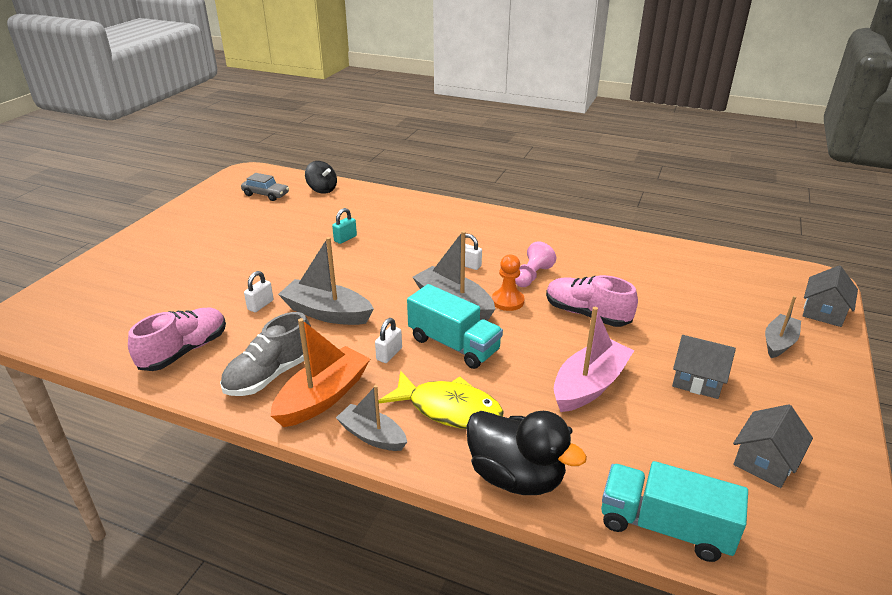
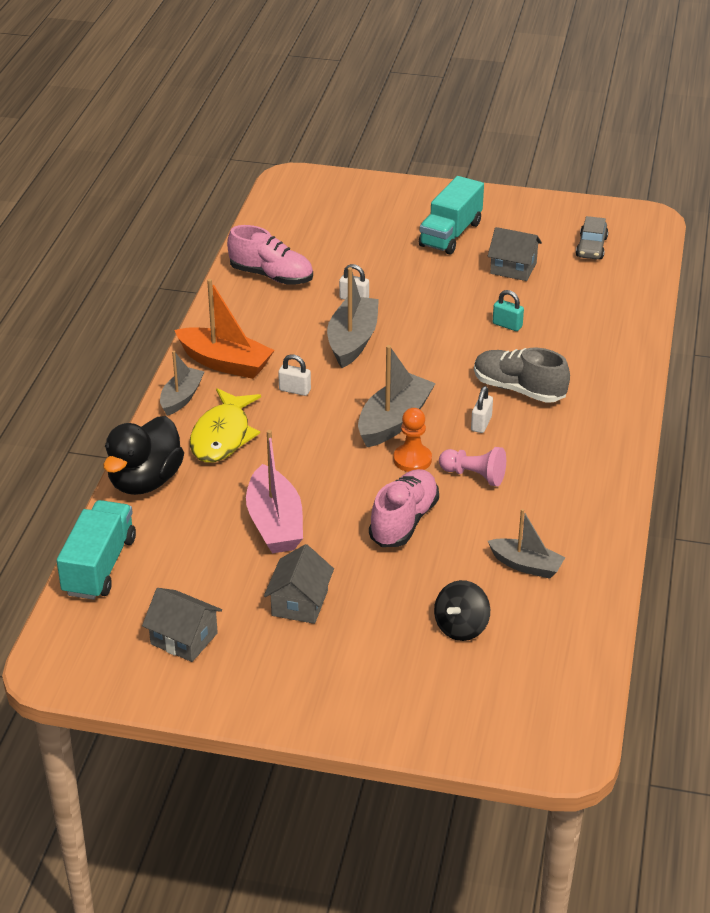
camera: 80 degrees right, 5 degrees up
(270, 375) = (248, 329): grey shoe -> grey shoe (518, 389)
(322, 189) = (627, 284): black spinning top -> black spinning top (461, 627)
(453, 345) = (320, 429): turquoise truck -> turquoise truck (450, 234)
(589, 385) = (275, 523): pink boat -> pink boat turned 45 degrees clockwise
(779, 342) = (389, 681): grey boat -> grey boat (526, 565)
(823, 312) = (474, 738): grey house -> grey house (513, 268)

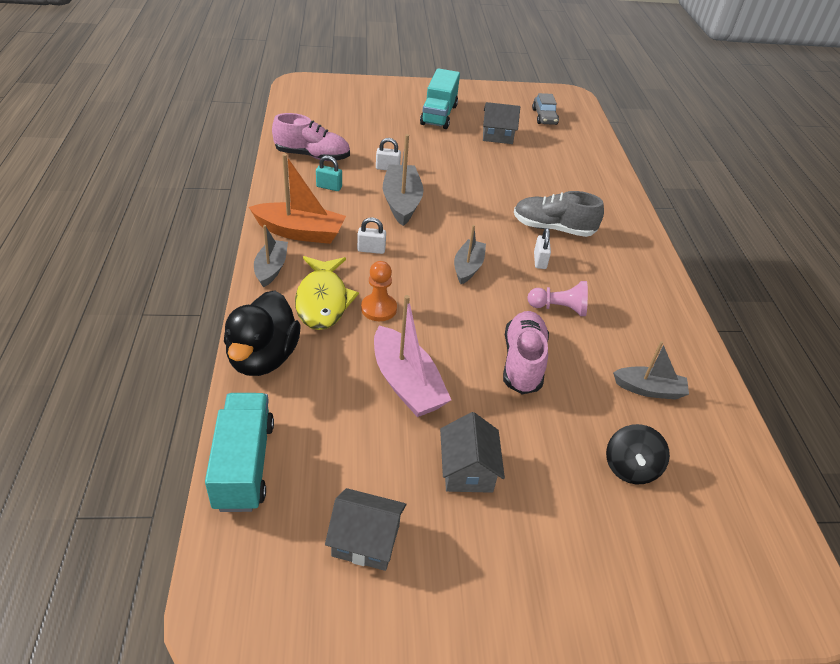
camera: 20 degrees left, 5 degrees up
(394, 421) = (468, 267): grey boat -> grey boat, size x0.64
(412, 460) = (500, 301): orange pawn -> orange pawn (379, 309)
(507, 325) = (516, 178): turquoise padlock -> turquoise padlock (329, 187)

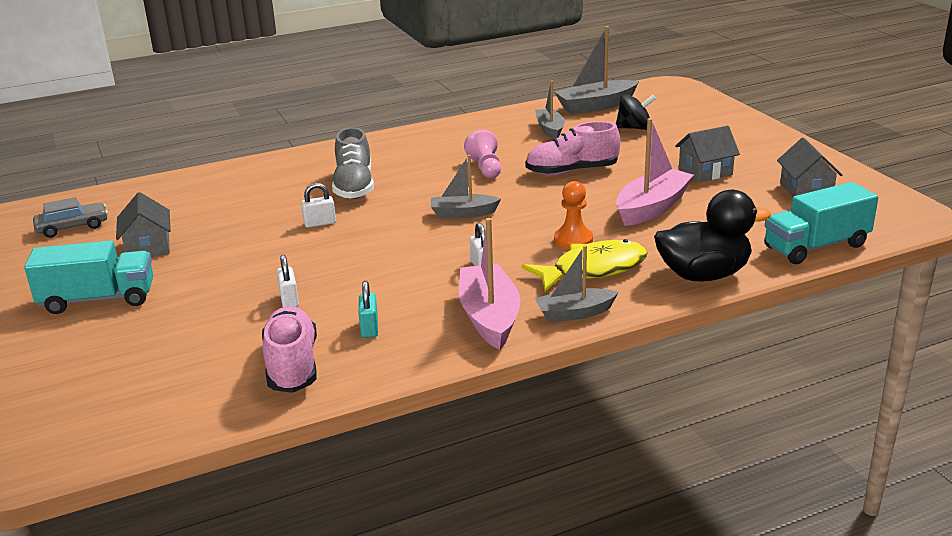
camera: 105 degrees left, 15 degrees down
(300, 232) = (489, 317): orange boat -> pink boat
(401, 202) = (367, 272): grey boat -> grey boat (596, 106)
(540, 261) = (419, 185): white padlock -> white padlock (320, 223)

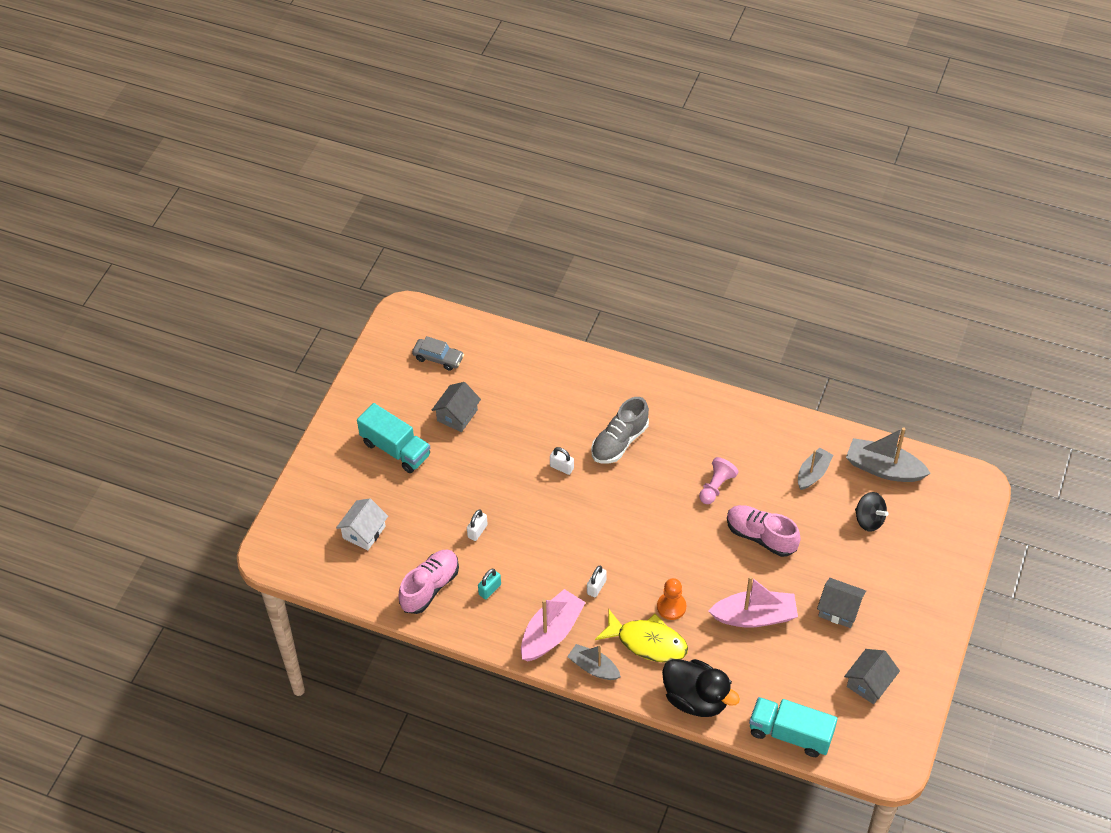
camera: 45 degrees right, 25 degrees up
(137, 373) = (364, 532): none -> white house
(463, 213) = (646, 526): grey boat -> none

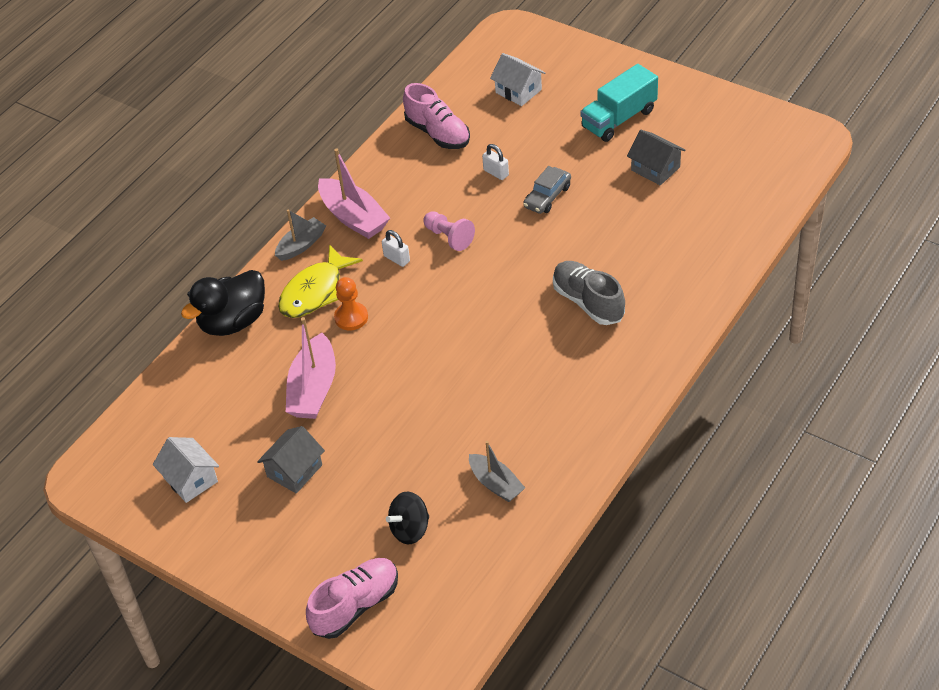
camera: 105 degrees right, 5 degrees down
(438, 358) = (741, 159): grey car -> grey car (547, 196)
(490, 589) = (421, 176): turquoise padlock -> none
(561, 467) = (563, 247): white padlock -> none
(716, 486) = (501, 382): pink pawn -> pink pawn (449, 237)
(761, 536) = (418, 414): pink shoe -> pink shoe (355, 606)
(790, 734) = (160, 394): turquoise truck -> none
(869, 683) = (190, 479): grey house -> white house
(883, 468) = (484, 564): grey boat -> none

